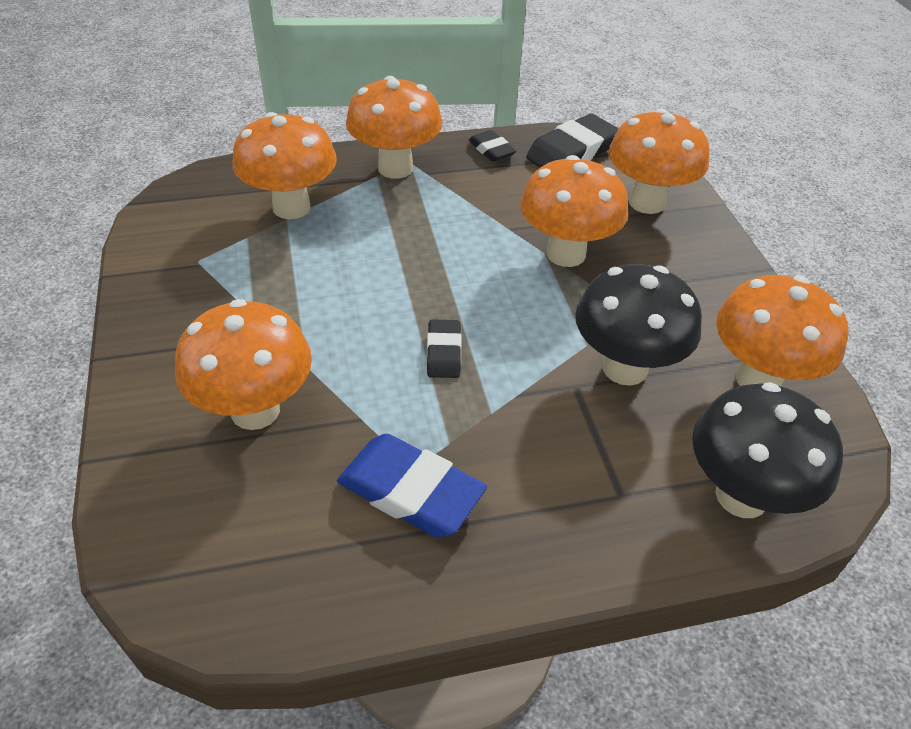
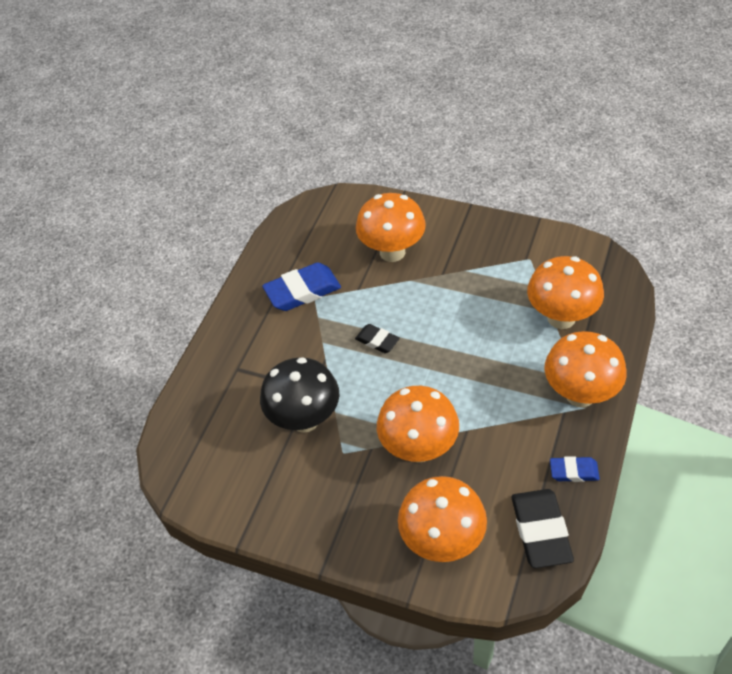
camera: 130 degrees right, 5 degrees up
(491, 150) = (574, 471): black eraser -> blue eraser
(741, 496) = (196, 417): black mushroom -> none
(758, 379) = (247, 483): orange mushroom -> none

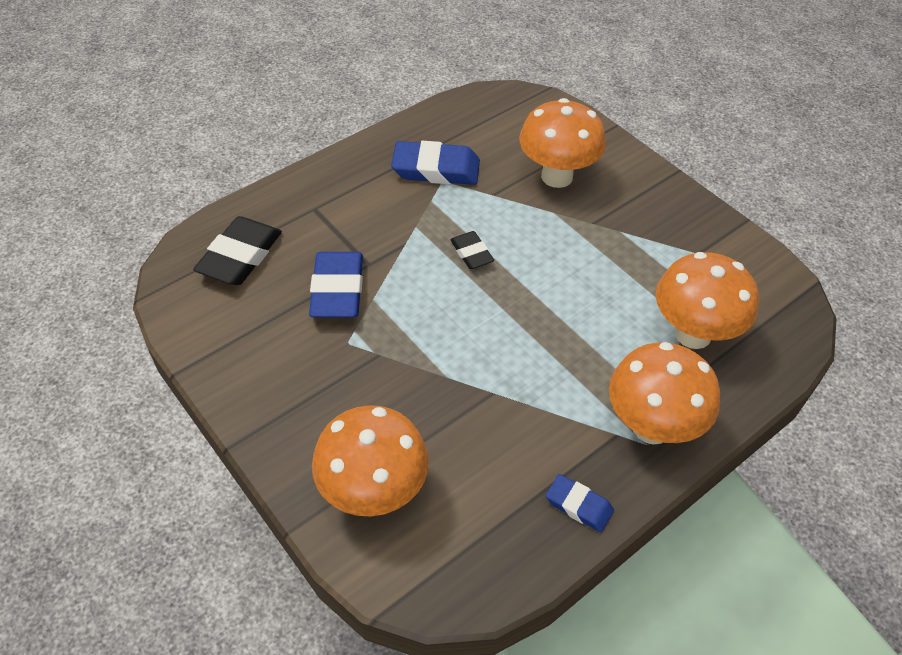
camera: 25 degrees right, 0 degrees up
(305, 419) = (337, 290): black mushroom -> blue eraser
(419, 449) = (427, 382): orange mushroom -> none
(541, 531) = (489, 547): black eraser -> black eraser (240, 256)

